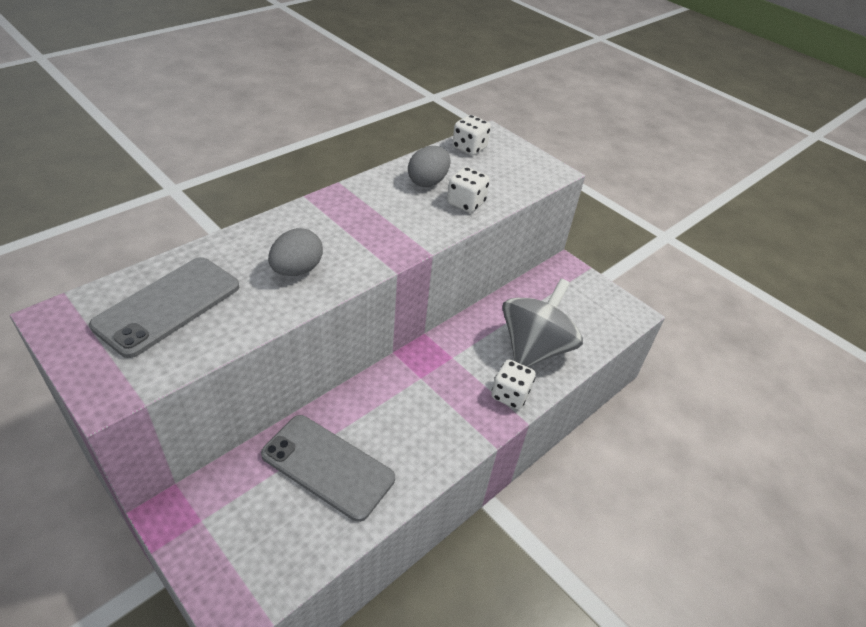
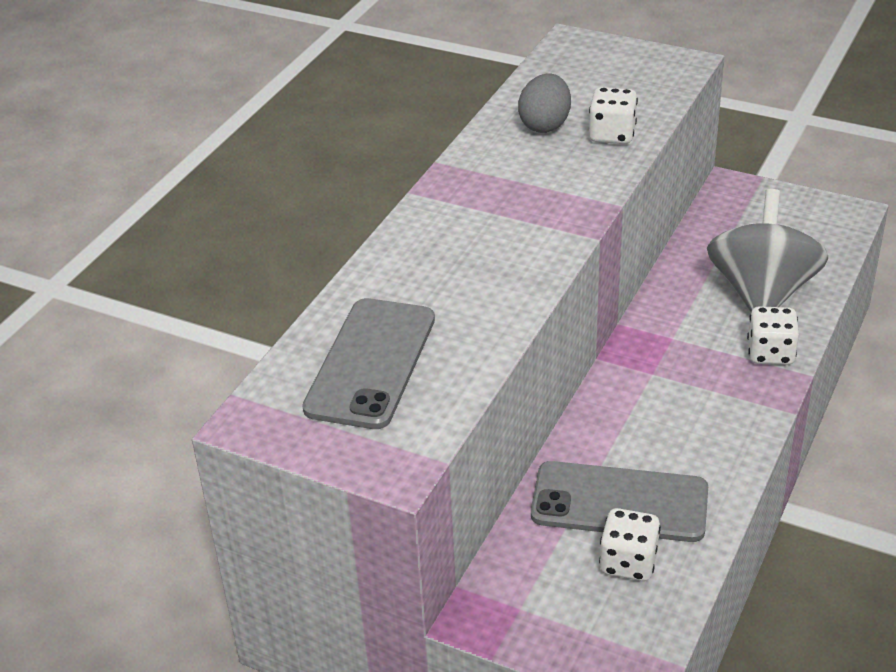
camera: 15 degrees left, 5 degrees down
(297, 270) = (482, 275): grey egg -> none
(469, 148) = (560, 67): white dice -> white dice (628, 563)

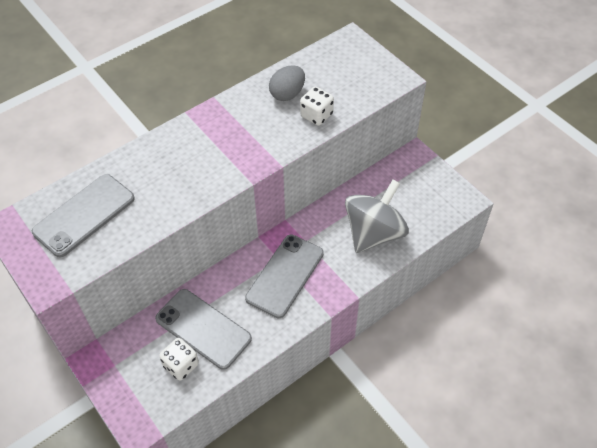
camera: 25 degrees right, 15 degrees up
(682, 390) = (285, 275): none -> grey phone
(770, 353) = (347, 274): white dice -> none

